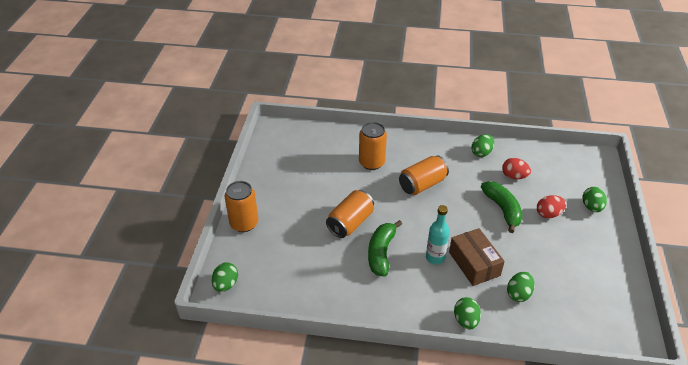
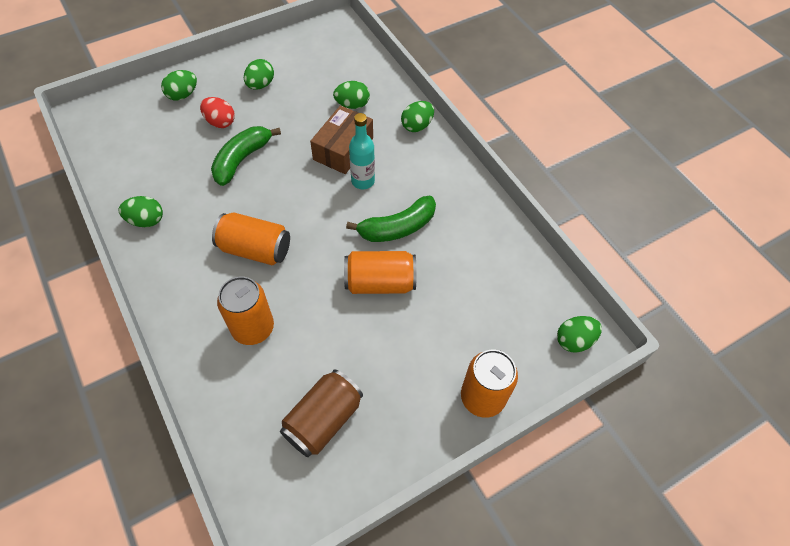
camera: 130 degrees left, 15 degrees up
(298, 164) = (323, 420): none -> brown can
(514, 176) = (174, 172): red egg -> none
(578, 252) = (260, 85): none -> green egg

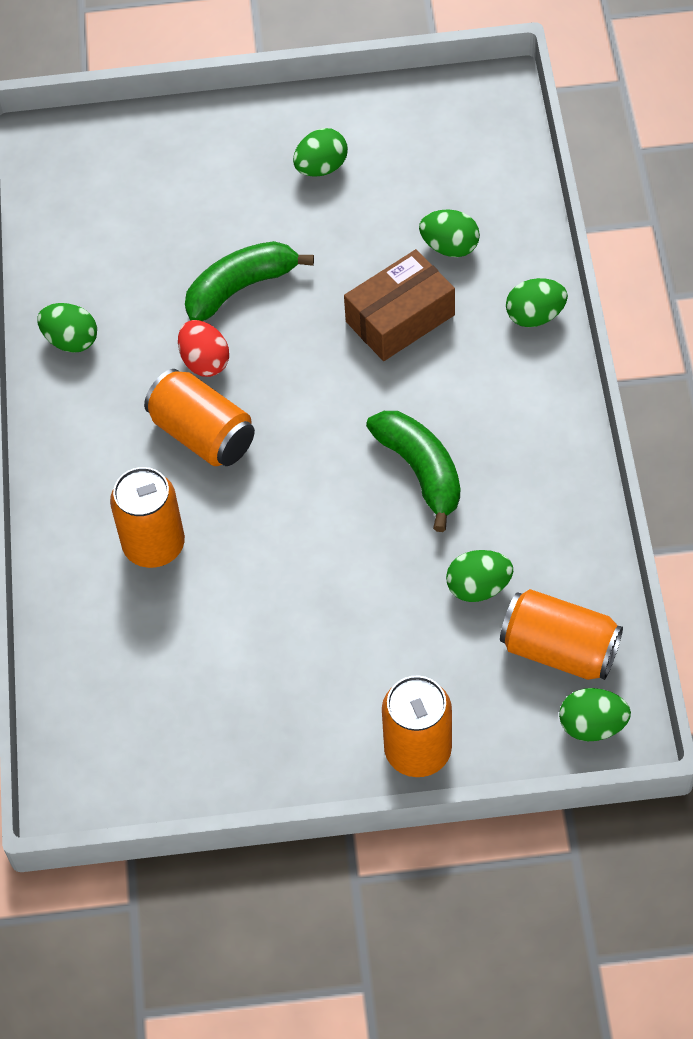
camera: 30 degrees right, 0 degrees up
(183, 95) = (196, 150): green egg -> green egg (478, 587)
(220, 122) = (234, 214): red egg -> red egg (205, 361)
(323, 420) = (194, 698): brown can -> none
(363, 181) = (404, 381): turquoise bottle -> none
(380, 282) = (355, 544): orange can -> orange can (559, 650)
(397, 228) = (420, 471): green banana -> green banana turned 120 degrees counterclockwise

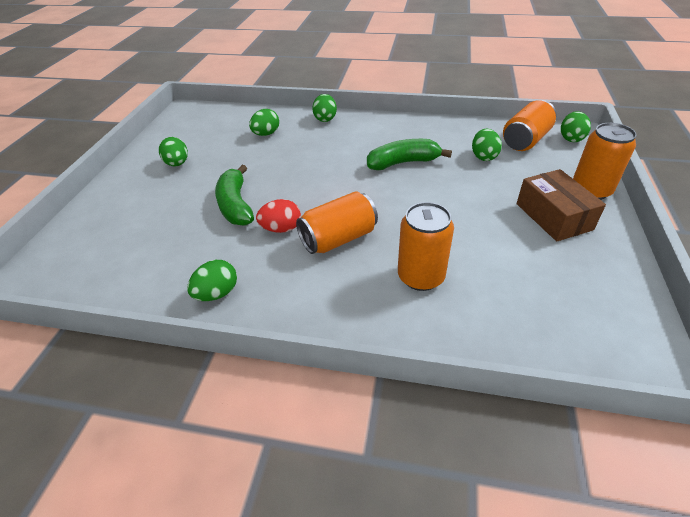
camera: 75 degrees left, 15 degrees down
(400, 318) = (300, 154): brown box -> brown box (553, 216)

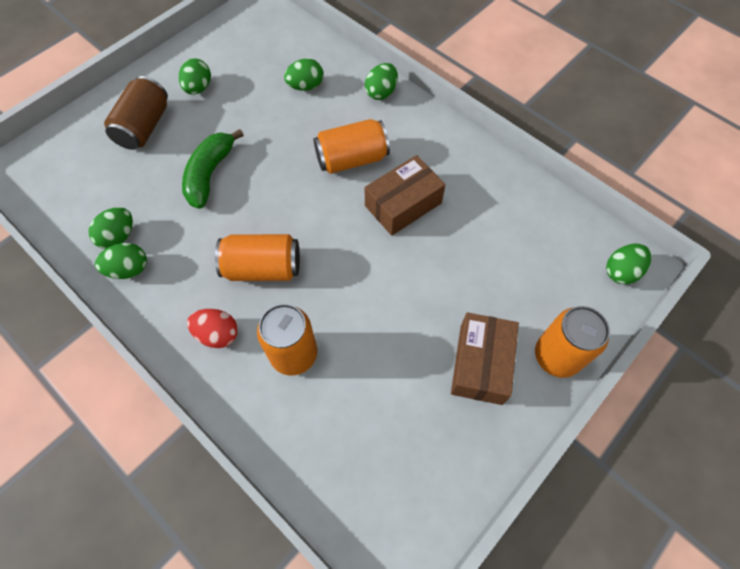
camera: 30 degrees right, 20 degrees up
(147, 201) = (144, 127): none -> brown can
(281, 229) = (225, 227): red egg -> red egg (217, 334)
(403, 163) = (403, 204): green banana -> brown box
(483, 156) = (493, 243): green egg -> green egg (118, 237)
(525, 140) = (565, 245): orange can -> orange can (352, 159)

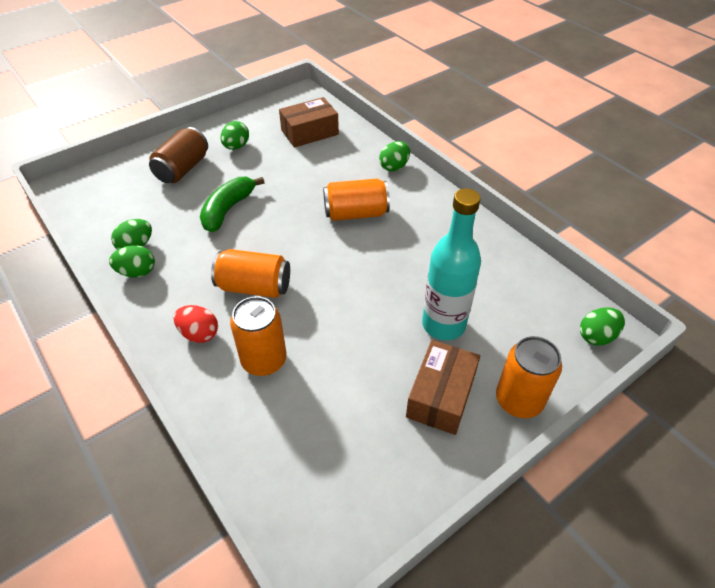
camera: 10 degrees right, 15 degrees down
(305, 86) = (328, 155): green egg -> none
(403, 204) = (394, 254): brown box -> brown box (309, 132)
(469, 282) = (443, 324): none -> turquoise bottle

